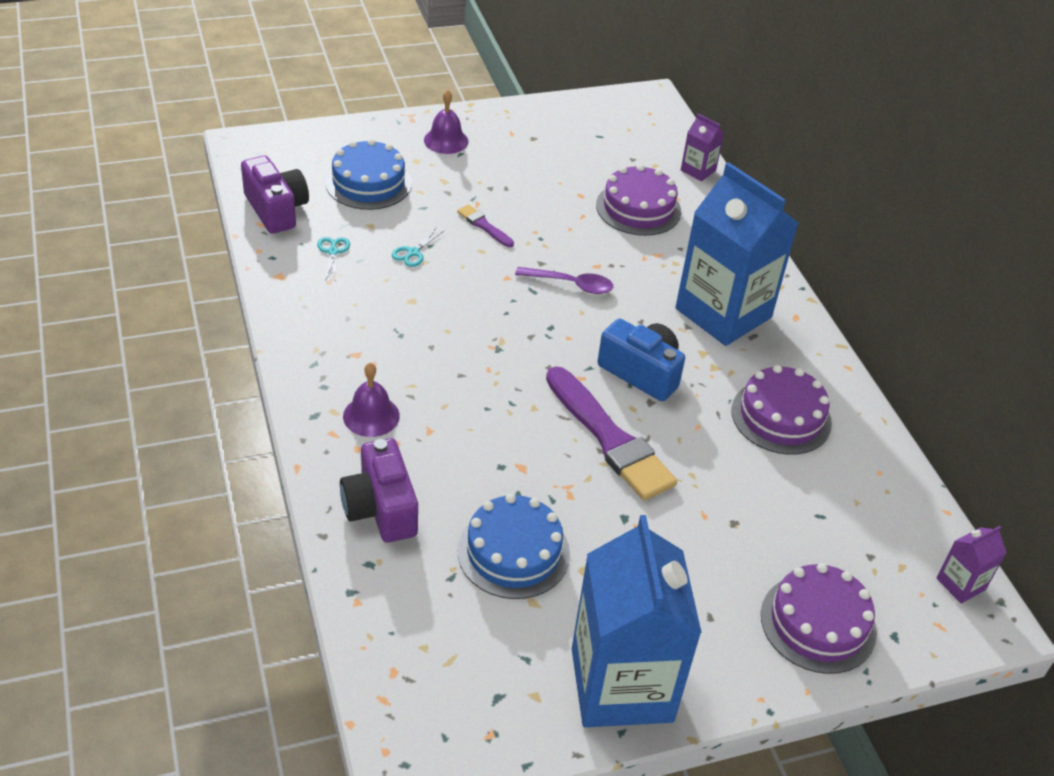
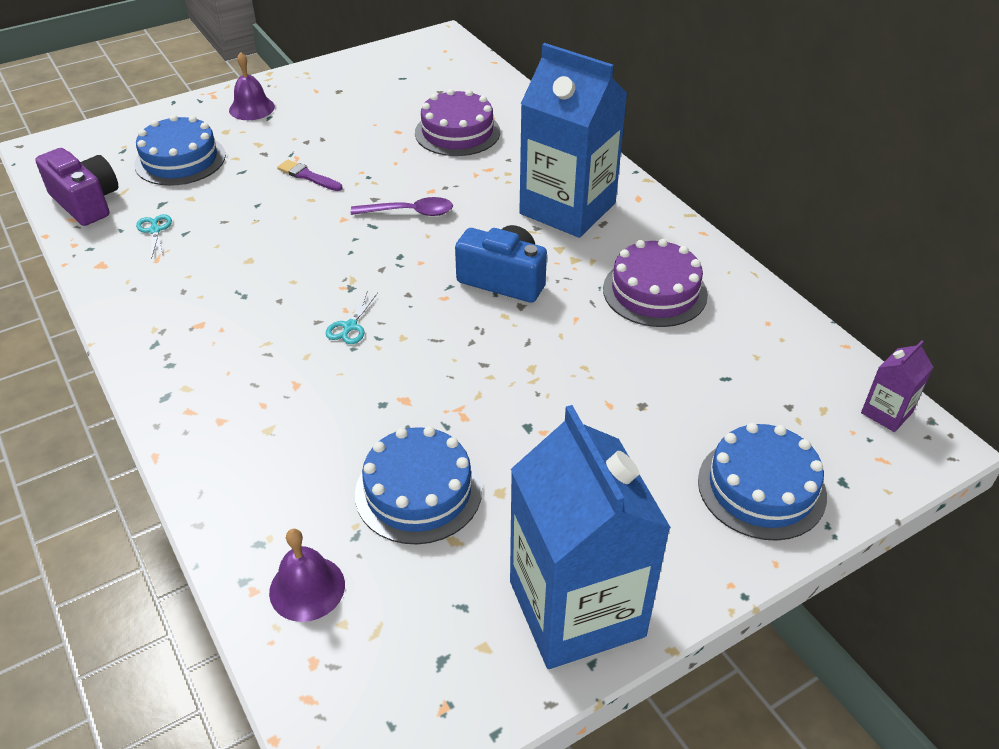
camera: 10 degrees left, 0 degrees up
(371, 416) = (228, 383): purple bell -> purple bell (307, 588)
(380, 508) = (259, 479): purple camera -> none
(413, 253) = (240, 215): turquoise scissors -> turquoise scissors (350, 326)
(609, 438) = (489, 350): purple brush -> none
(698, 170) = (505, 90): purple carton -> none
(818, 623) = (761, 487): purple cake -> blue cake

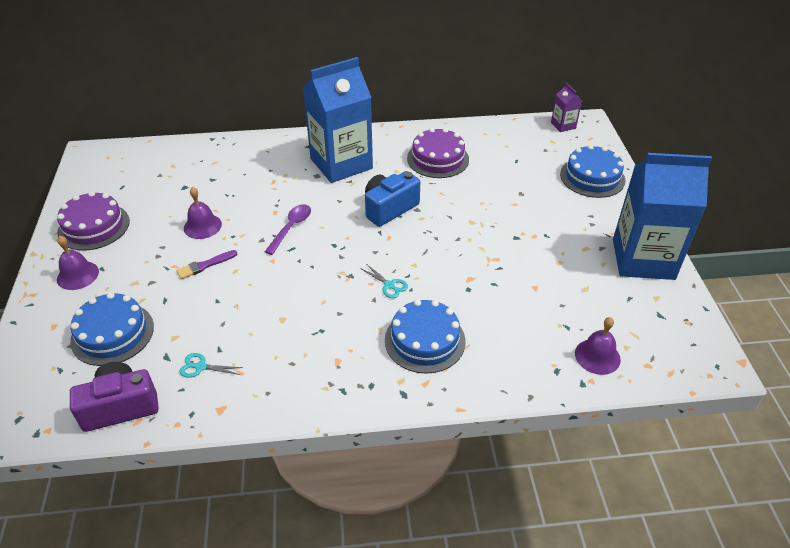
camera: 65 degrees left, 0 degrees up
(371, 150) = (202, 226): none -> purple bell
(418, 491) = (545, 292): blue cake -> blue cake (425, 340)
(457, 132) = (219, 181): purple cake -> purple cake (94, 226)

